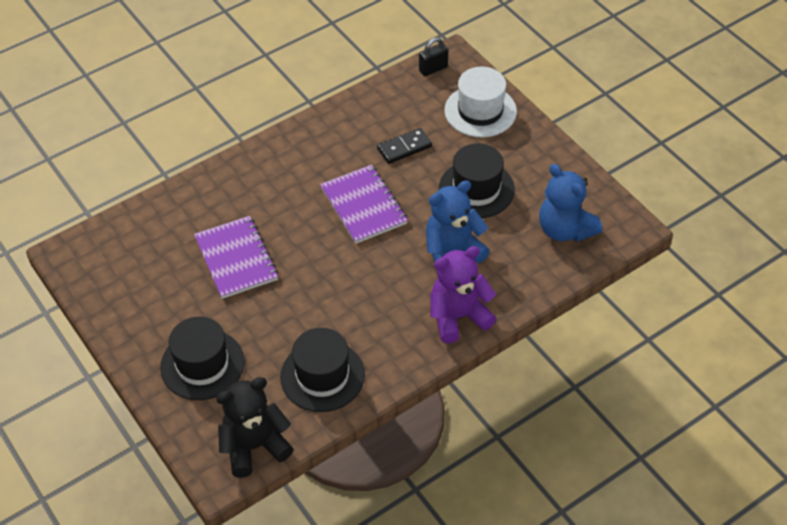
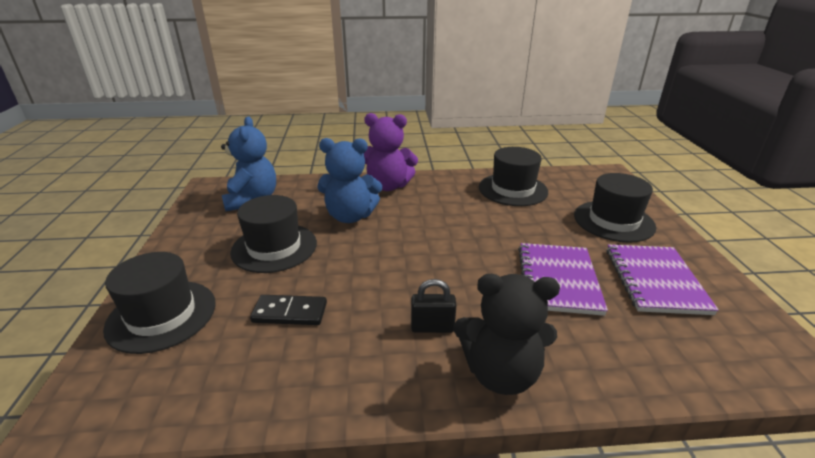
camera: 150 degrees left, 20 degrees down
(254, 446) = (580, 176): black teddy bear -> black teddy bear (500, 373)
(363, 206) = (391, 275): purple notebook -> purple notebook (655, 280)
(433, 69) = (118, 407): black padlock -> black padlock (432, 327)
(480, 111) = (162, 315): white hat -> black hat

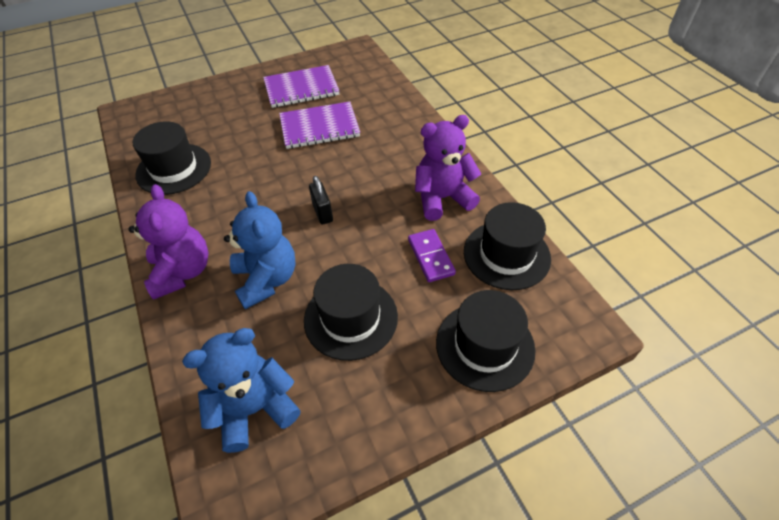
camera: 110 degrees left, 20 degrees up
(290, 313) = (431, 257): black domino -> purple domino
(367, 353) = (442, 198): none -> purple teddy bear
(432, 327) = (401, 175): black padlock -> black padlock (322, 213)
(500, 373) = (422, 140): black teddy bear -> none
(613, 221) = (224, 106): black hat -> black hat (506, 255)

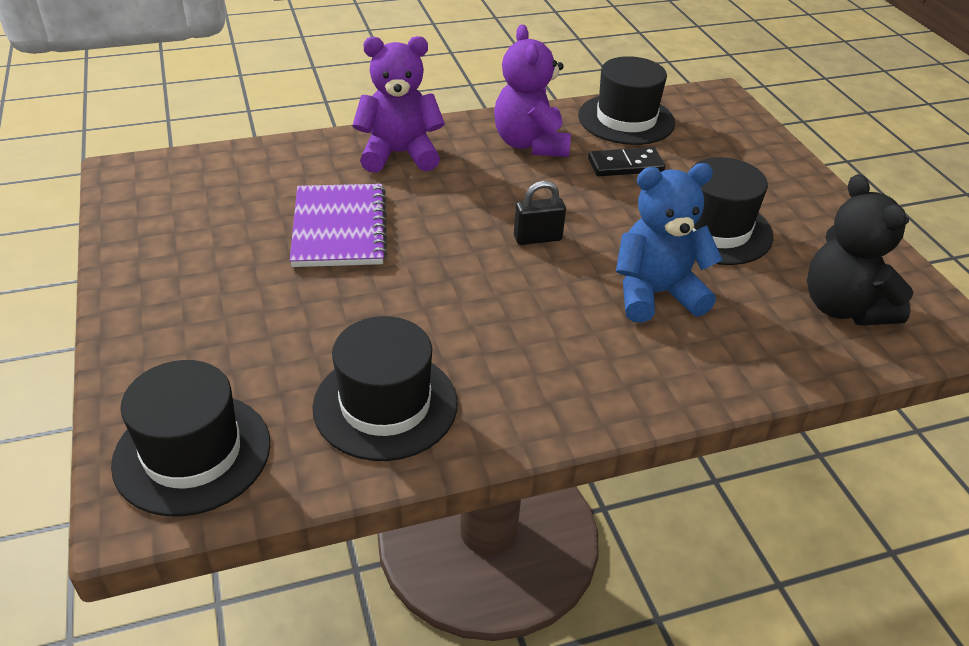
camera: 85 degrees left, 10 degrees down
(182, 272) = (639, 379): purple teddy bear -> purple teddy bear (399, 154)
(254, 408) = (843, 307): blue teddy bear -> black teddy bear
(301, 88) = (213, 241): purple notebook -> none
(431, 257) = (625, 165): purple domino -> black domino
(485, 345) = (743, 151): black hat -> black hat (192, 453)

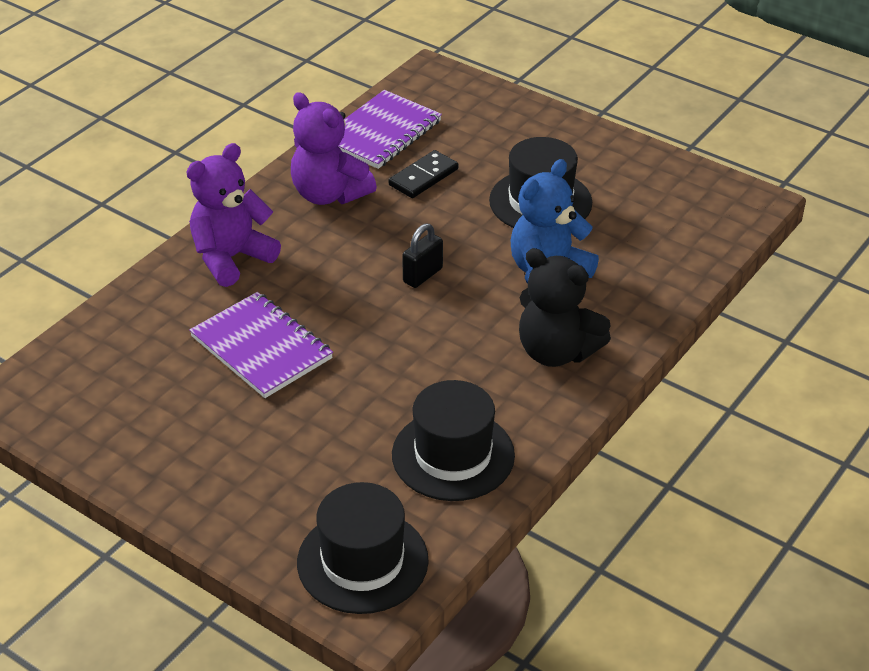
camera: 35 degrees left, 0 degrees up
(626, 119) = (381, 132): black hat -> purple notebook
(843, 307) = (675, 220): black teddy bear -> black teddy bear (556, 352)

